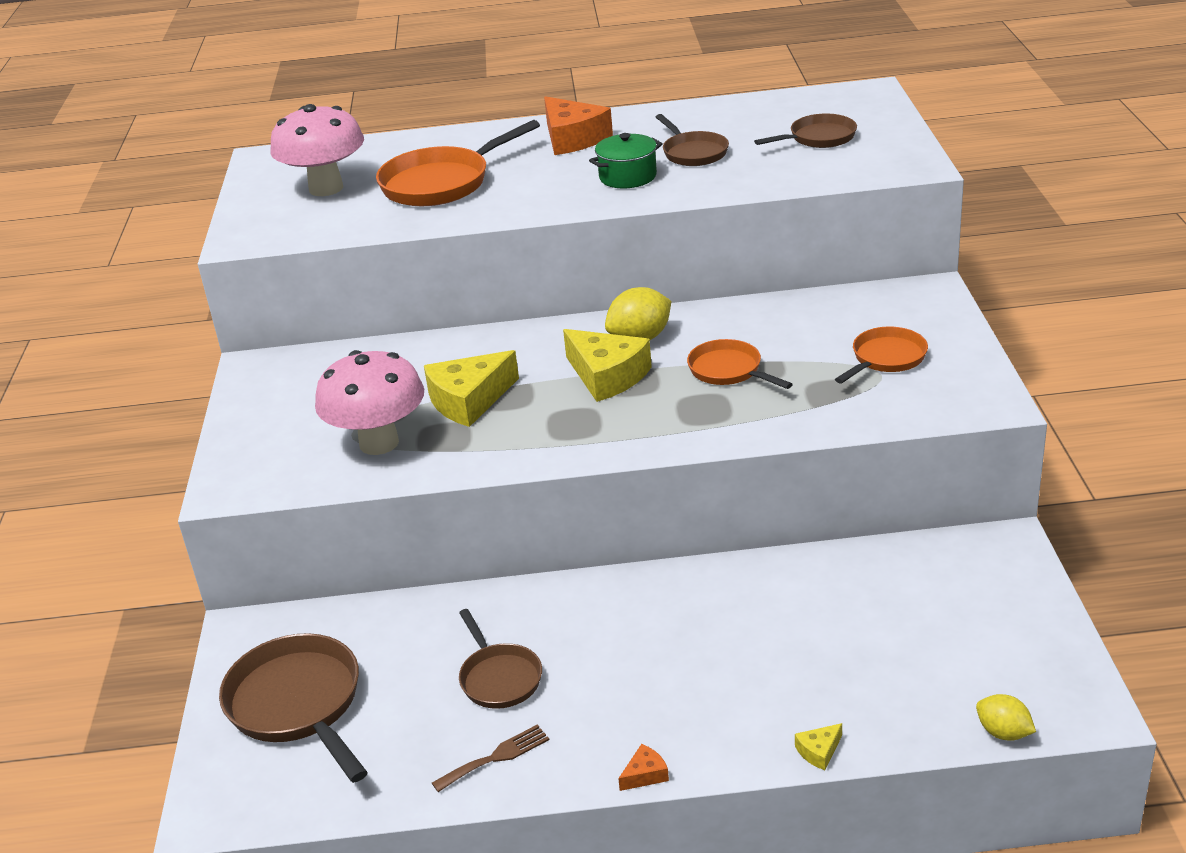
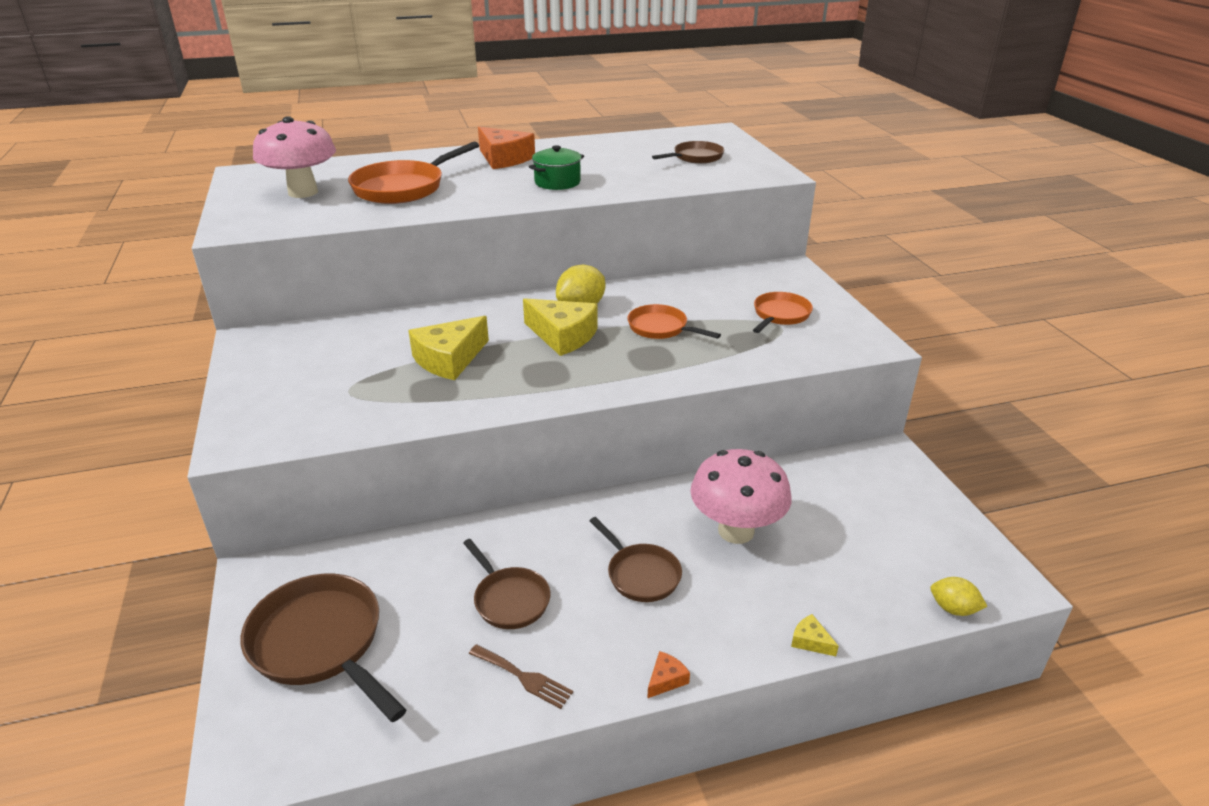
camera: 15 degrees left, 0 degrees up
(379, 443) = (375, 397): pink mushroom -> pink mushroom (736, 531)
(496, 757) = (523, 677): brown fork -> brown fork turned 75 degrees clockwise
(693, 153) = (603, 167): brown pan -> brown pan (640, 574)
(819, 751) = (810, 641): yellow cheese -> yellow cheese turned 90 degrees clockwise

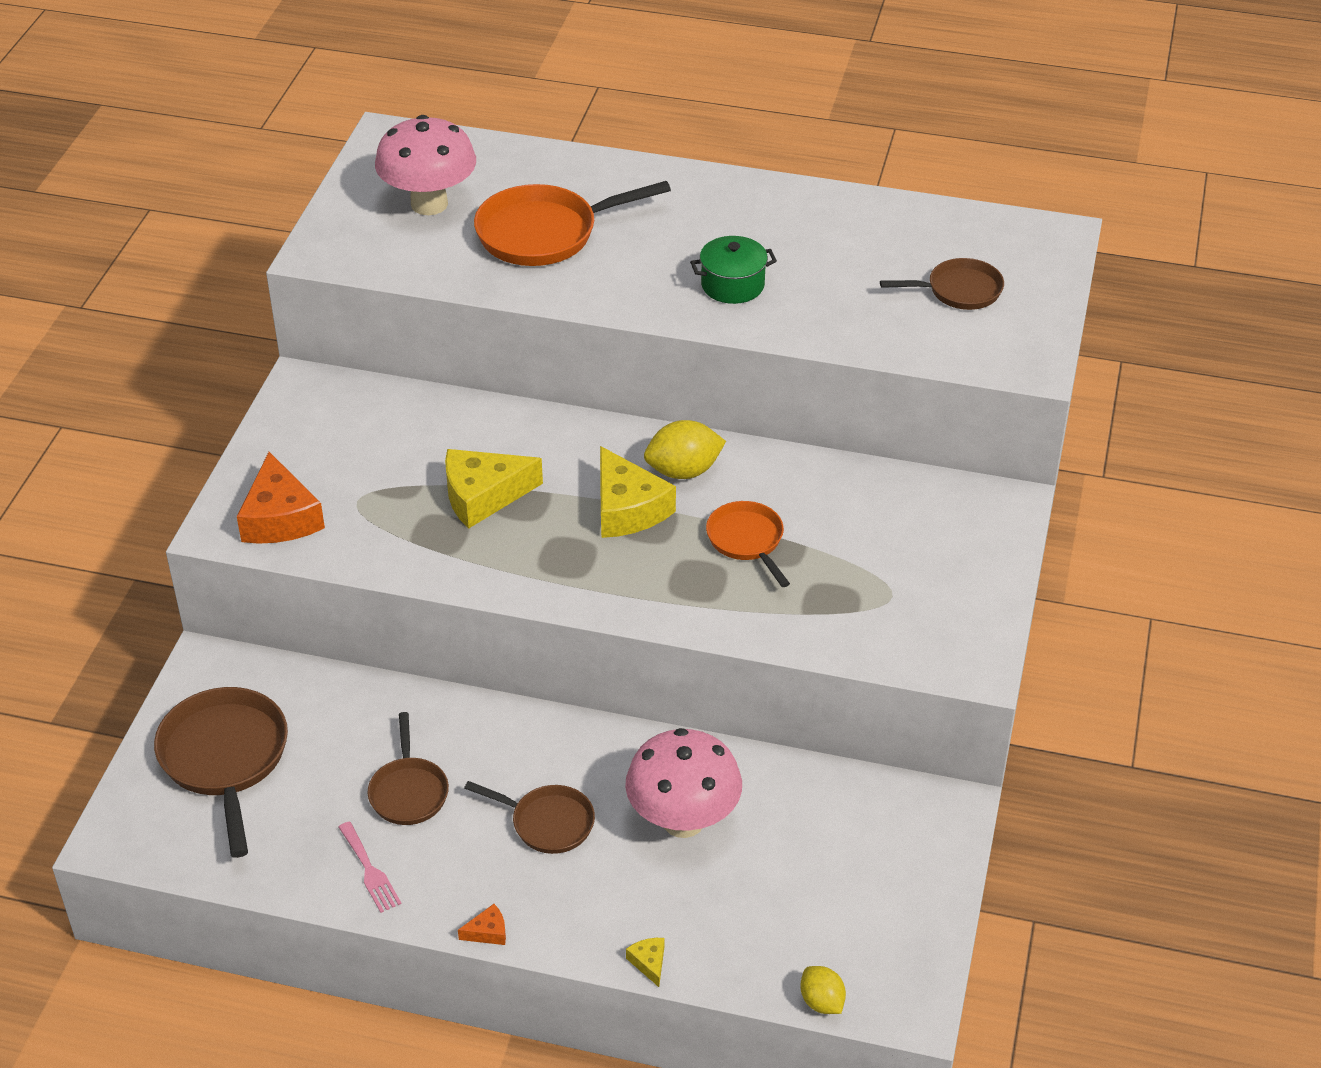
camera: 30 degrees right, 10 degrees up
(504, 159) = (708, 208): orange cheese -> orange cheese (280, 517)
(523, 677) = (369, 870): brown fork -> pink fork
(640, 574) = (548, 823): brown pan -> brown pan turned 60 degrees counterclockwise
(780, 315) = (909, 577): orange pan -> none

